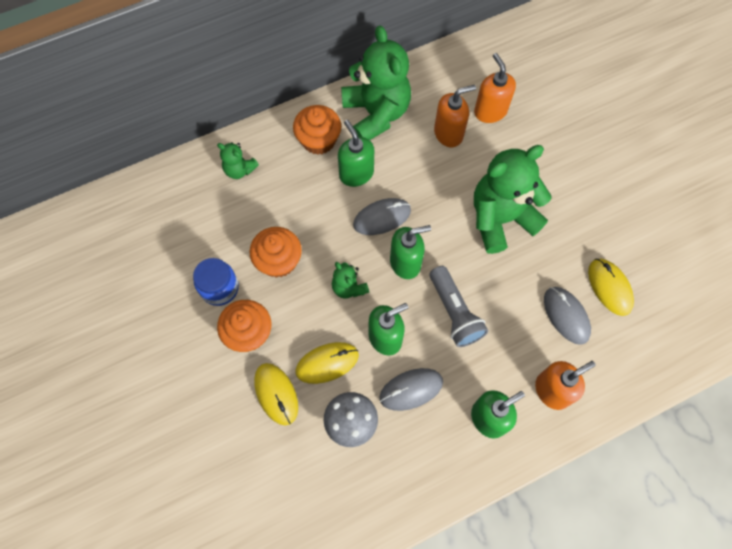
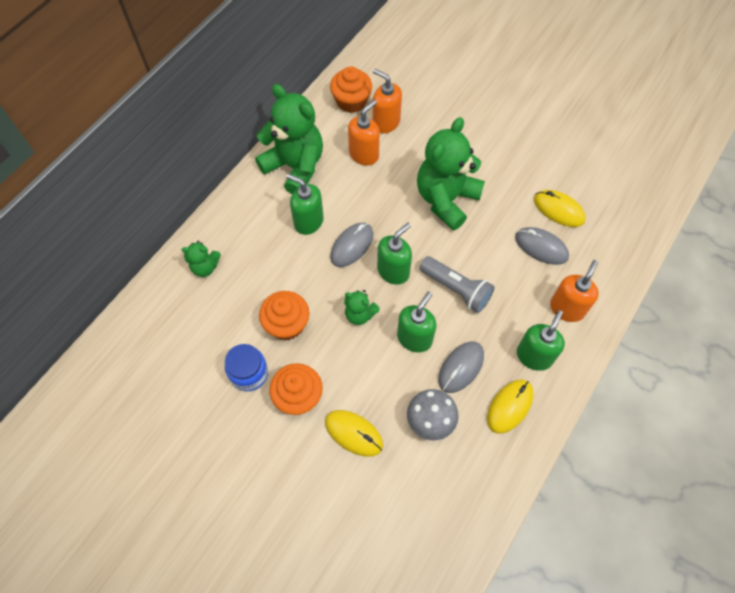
camera: 30 degrees left, 5 degrees down
(318, 140) = (259, 210): orange cupcake -> orange cupcake (351, 101)
(327, 363) = (380, 384): yellow mouse -> yellow mouse (509, 406)

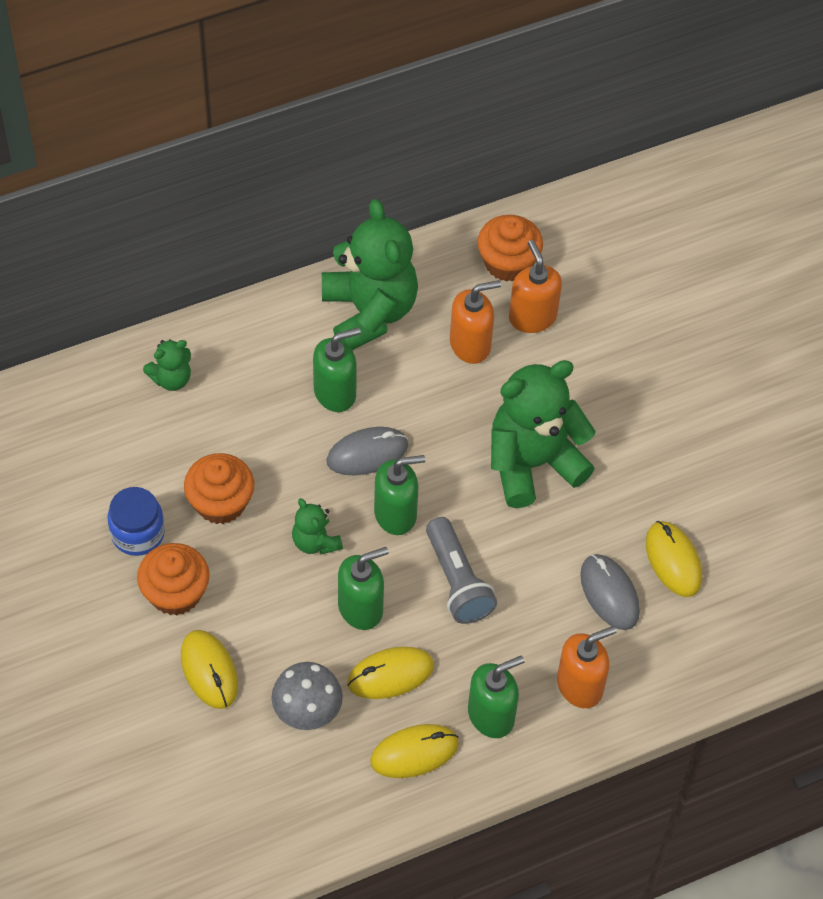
camera: 30 degrees right, 5 degrees down
(205, 267) = (171, 379): green teddy bear -> green teddy bear turned 60 degrees counterclockwise
(308, 221) = (335, 392): green soap dispenser -> green soap dispenser turned 90 degrees clockwise
(461, 367) = (390, 674): grey mouse -> yellow mouse

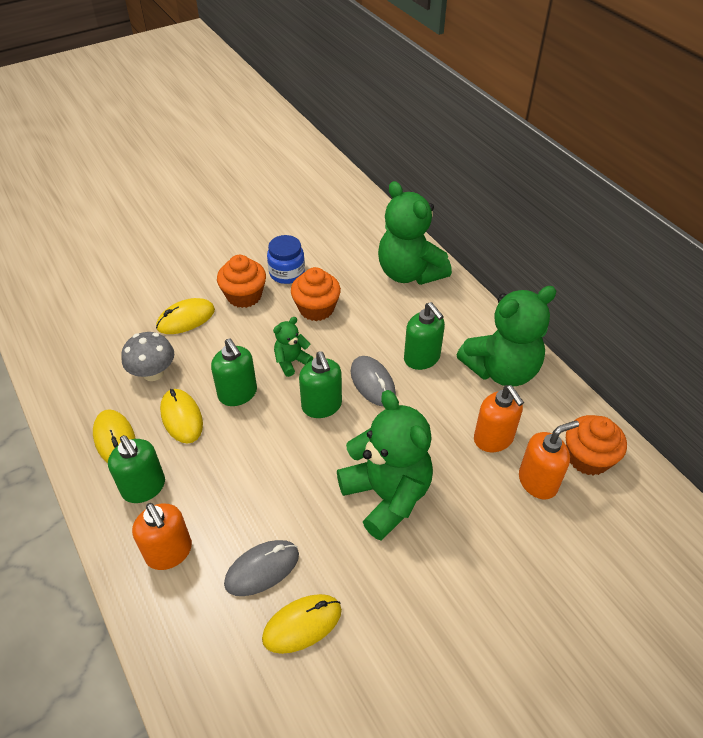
camera: 85 degrees right, 10 degrees down
(171, 379) = (409, 273): green teddy bear -> green teddy bear, size x2.13
(457, 581) = (265, 452): grey flashlight -> none

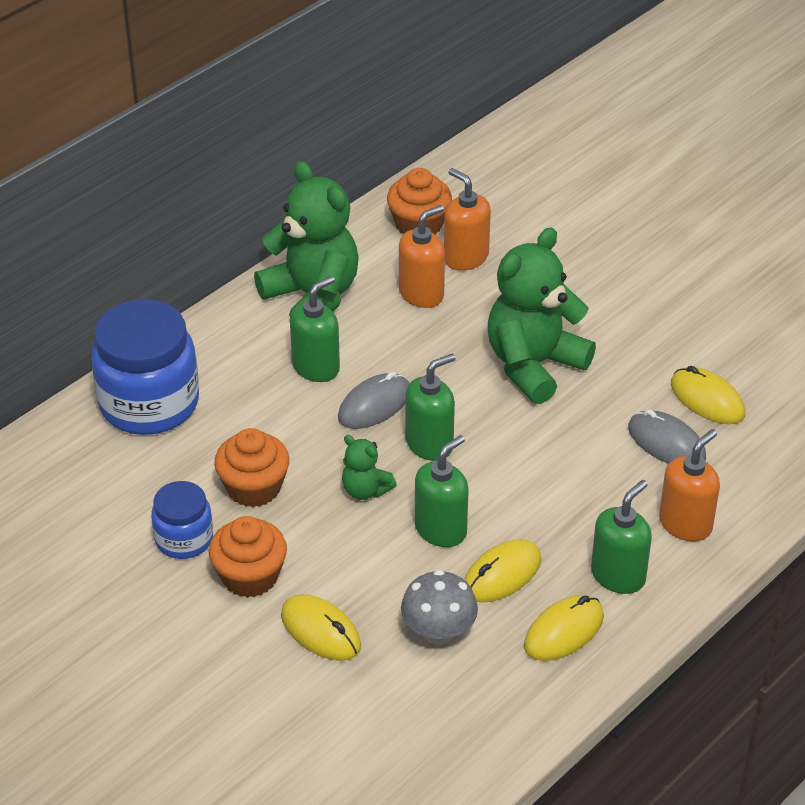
camera: 105 degrees left, 5 degrees down
(409, 273) = (149, 404): green teddy bear -> blue jar

